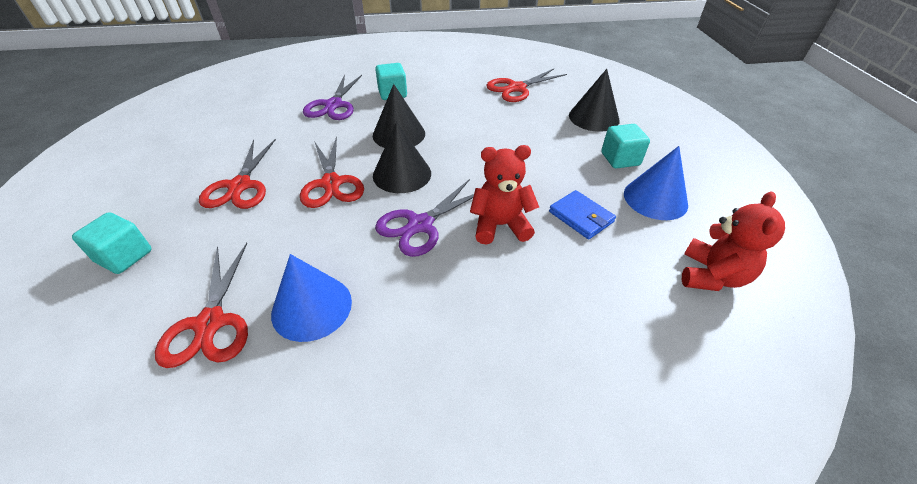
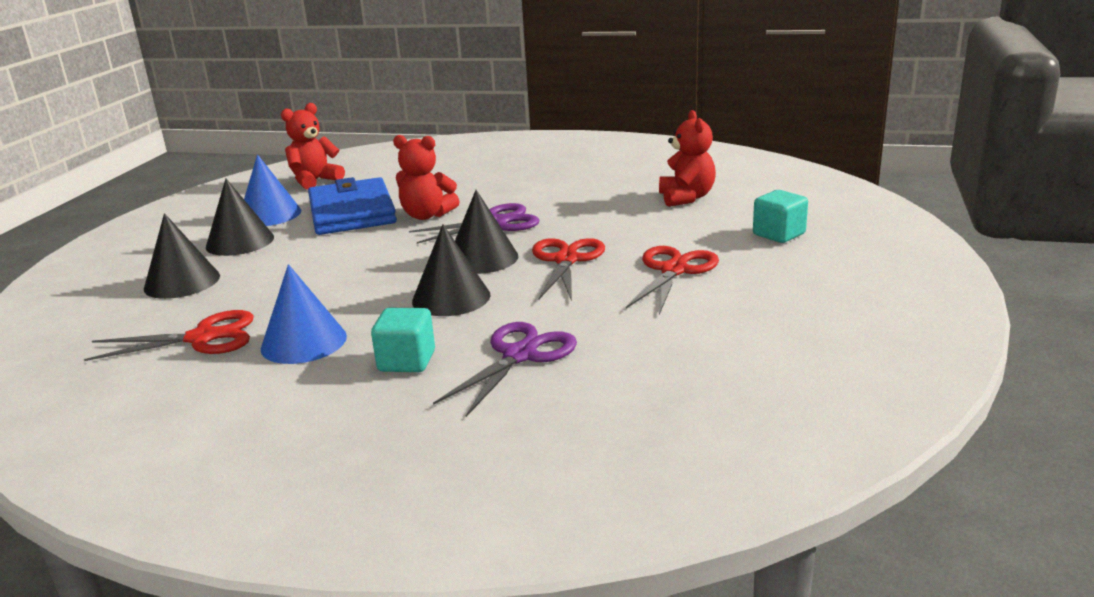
camera: 155 degrees left, 20 degrees down
(210, 323) = (686, 198): red scissors -> red teddy bear
(312, 307) = (609, 196): blue cone -> blue cone (304, 342)
(581, 217) = (352, 212): blue wallet -> blue wallet, size x1.98
(620, 159) = (240, 242): turquoise cube -> black cone

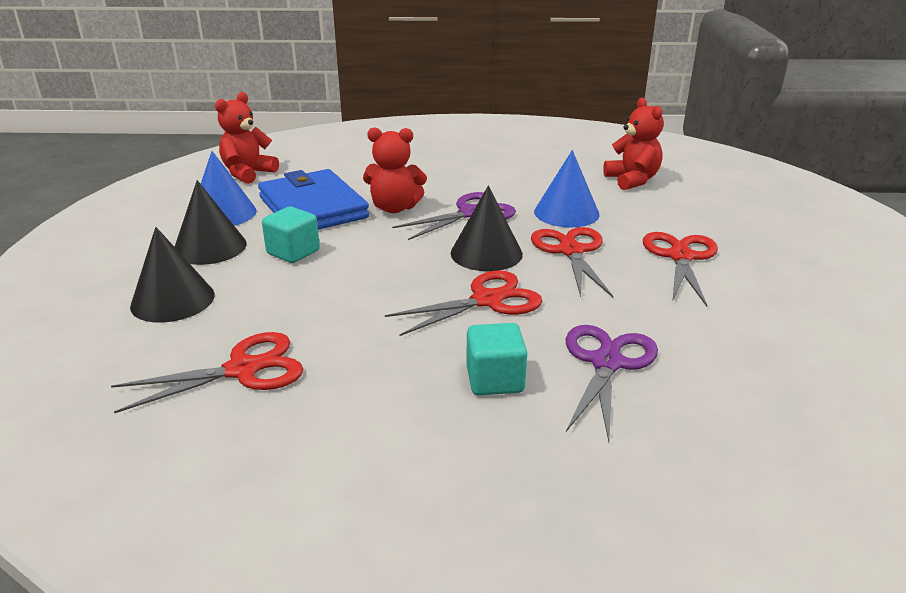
camera: 15 degrees left, 5 degrees up
(304, 342) = (365, 365): blue cone -> blue cone (566, 213)
(451, 298) = (487, 300): black cone -> red scissors
(779, 234) = (743, 214): turquoise cube -> turquoise cube (293, 252)

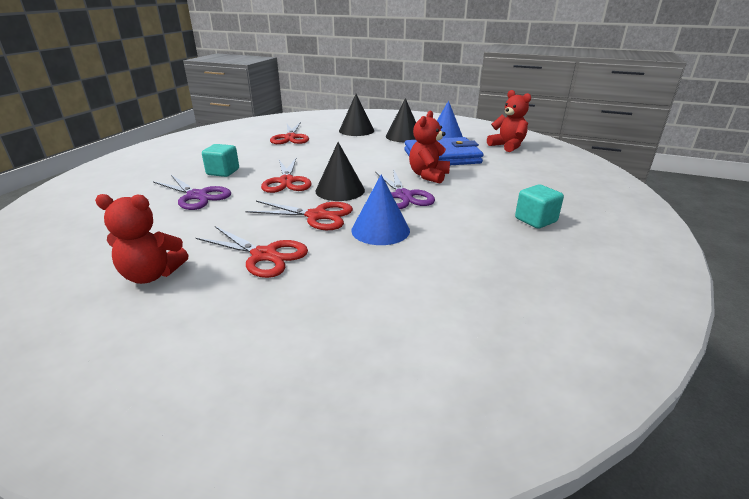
camera: 110 degrees right, 0 degrees up
(293, 252) = (384, 149): turquoise cube -> turquoise cube (535, 220)
(632, 180) = (437, 287): red teddy bear -> red teddy bear (152, 275)

